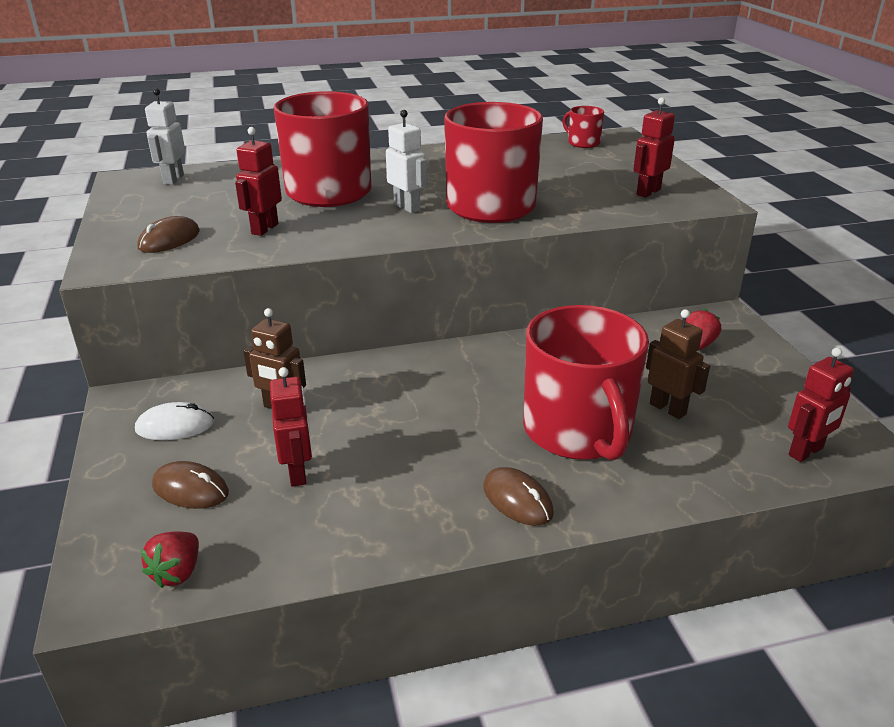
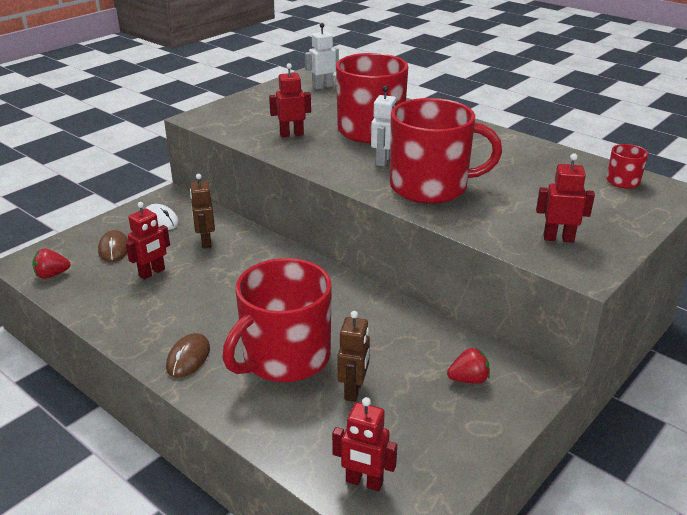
camera: 55 degrees right, 0 degrees up
(169, 240) = (245, 118): brown mouse -> none

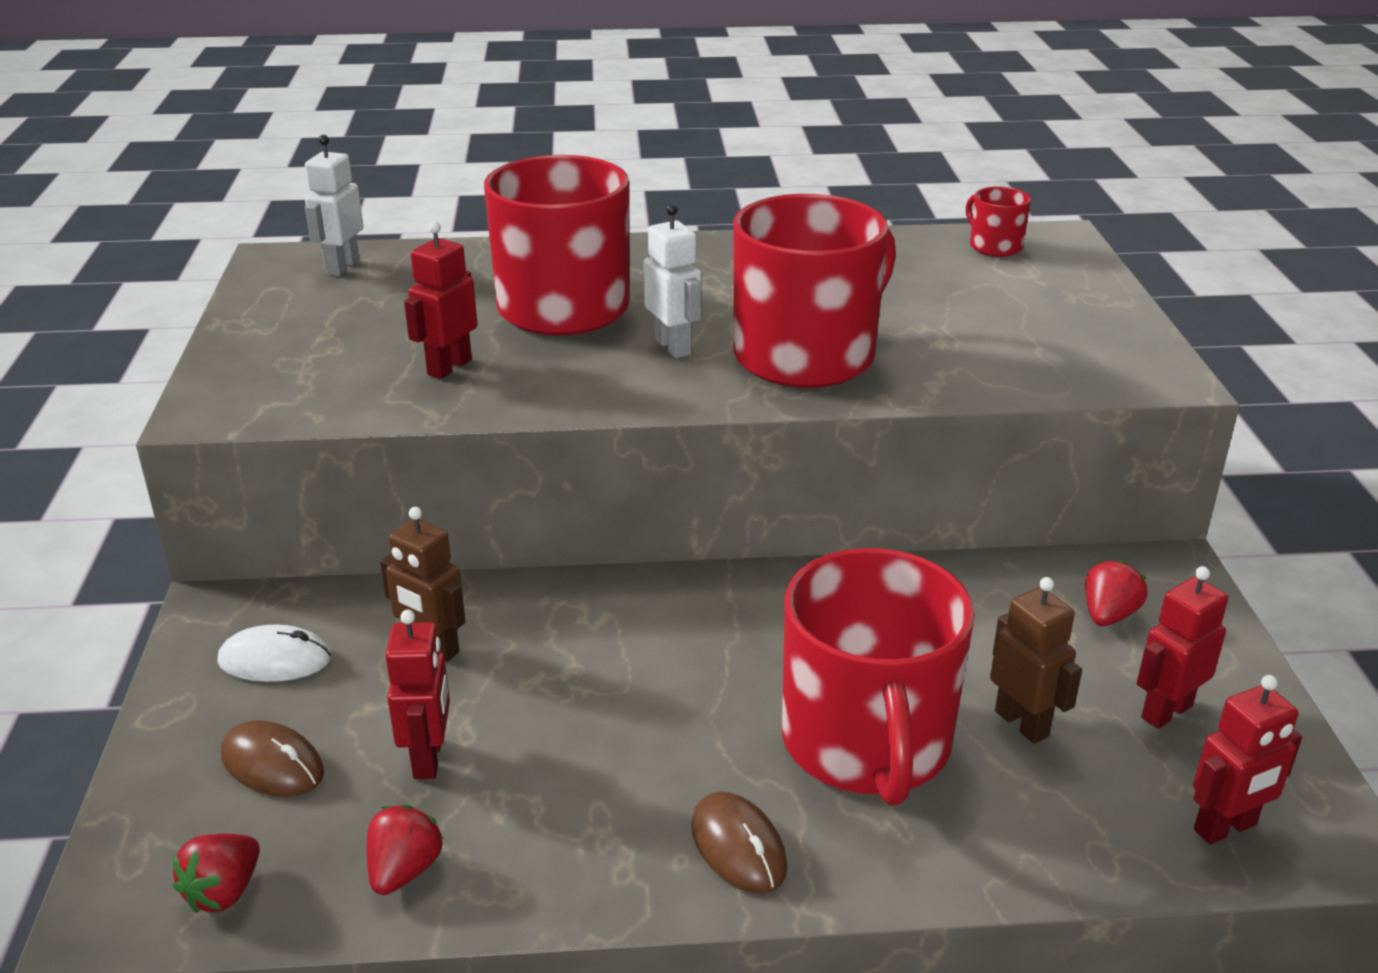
camera: 45 degrees left, 0 degrees up
(96, 299) = (404, 870): none -> red strawberry
(558, 238) = (1067, 351): red robot -> red robot (1166, 711)

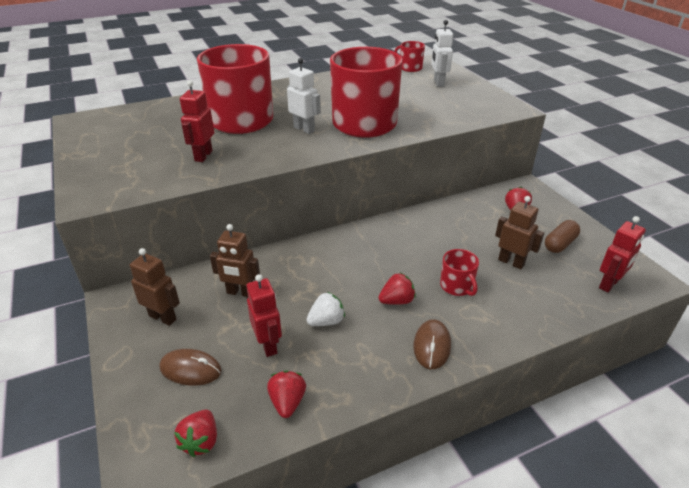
camera: 20 degrees left, 5 degrees up
(275, 660) = (163, 317): white mouse -> brown robot
(342, 266) = (116, 118): white robot -> white robot (438, 83)
(560, 744) = (326, 321): none -> white strawberry
(721, 740) = (397, 301): none -> red strawberry
(738, 847) = (432, 346): brown mouse -> brown mouse turned 60 degrees clockwise
(867, 743) = (457, 286): red mug -> red mug, size x0.43
(1166, 711) = (560, 244): red robot -> brown capsule

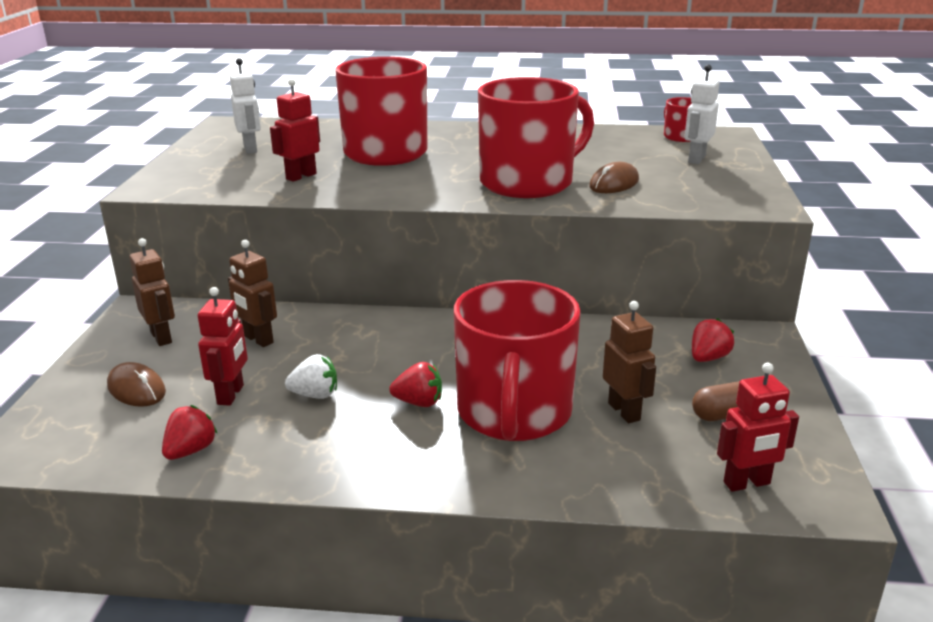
camera: 30 degrees right, 10 degrees down
(201, 441) = (78, 450): red strawberry -> none
(304, 129) = (444, 174): white robot -> white robot (251, 149)
(432, 346) = (406, 460): brown mouse -> brown mouse (614, 183)
(457, 286) = (514, 413): red mug -> red mug, size x2.31

